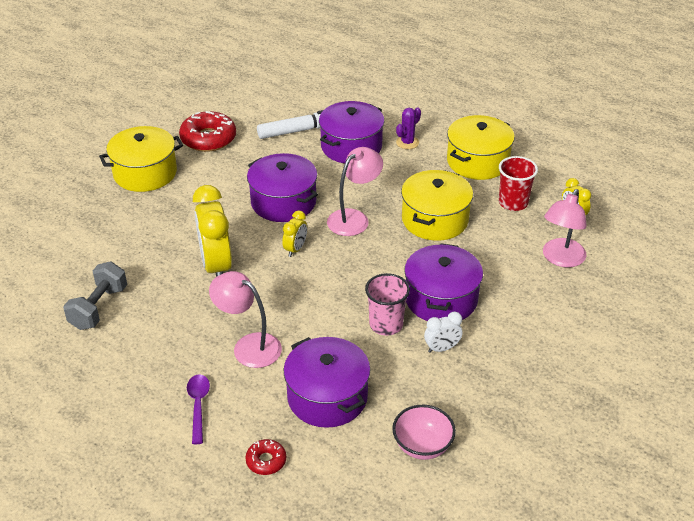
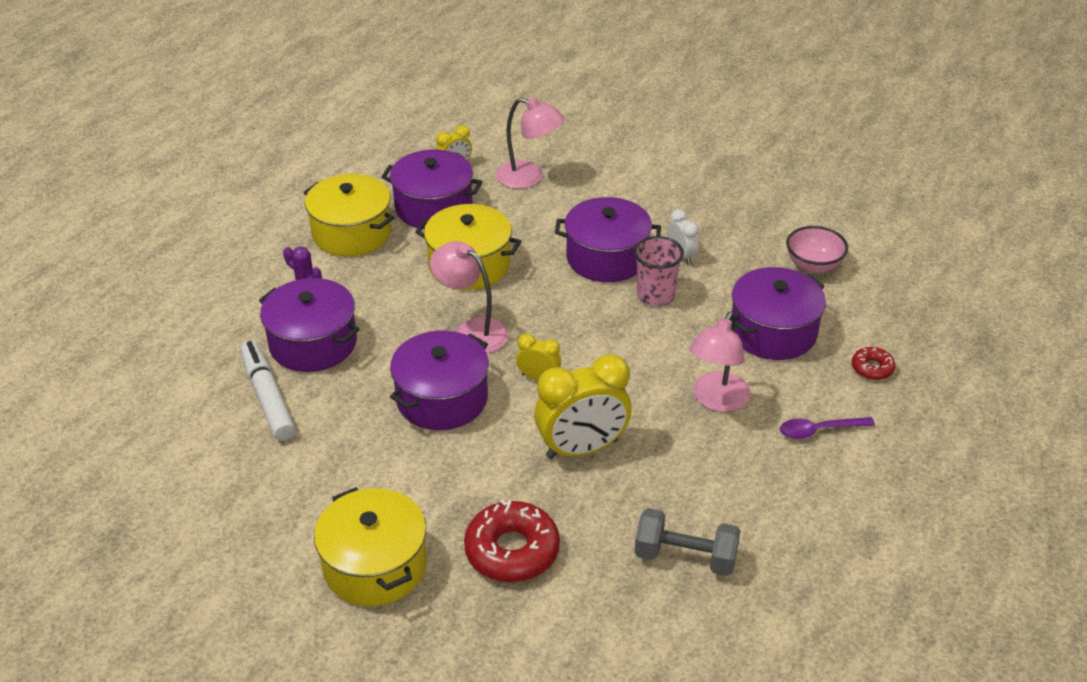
camera: 95 degrees left, 0 degrees up
(208, 138) = (283, 501): red donut -> red donut (512, 550)
(513, 203) = (433, 207): red cup -> purple pot

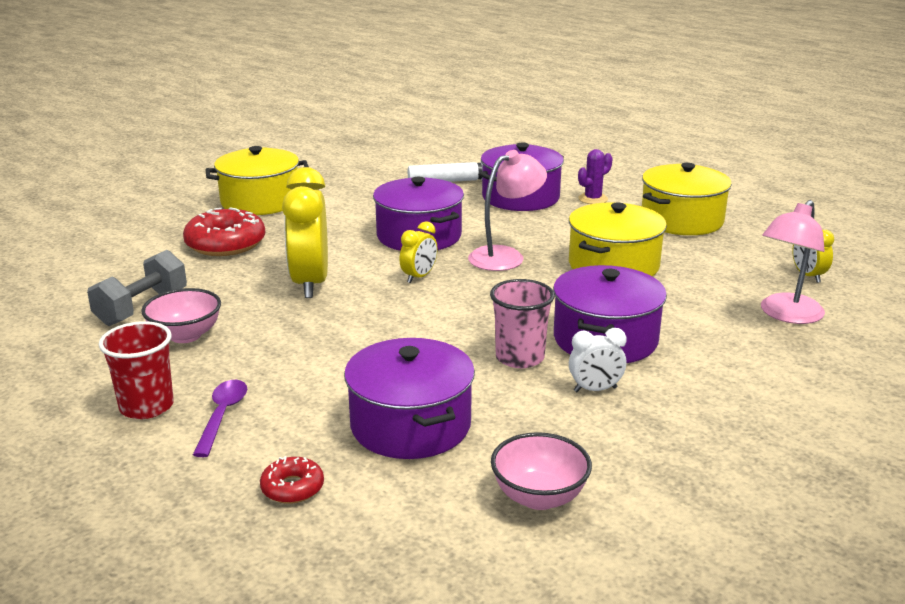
camera: 105 degrees right, 15 degrees down
(433, 207) = (724, 258): purple pot -> none
(716, 400) = (320, 361): pink lamp -> none
(719, 501) = (185, 335): none -> pink bowl
(833, 479) = (146, 406): none -> red cup

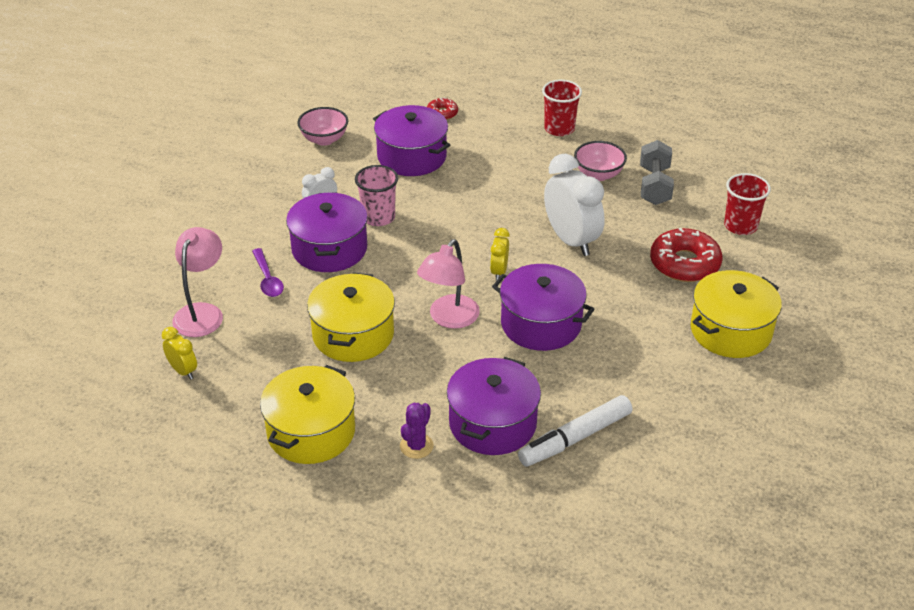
camera: 155 degrees right, 15 degrees up
(121, 256) = (740, 226): none -> red cup
(222, 416) = (514, 135): purple spoon -> purple spoon (268, 279)
(310, 283) = (571, 240): yellow clock -> white clock

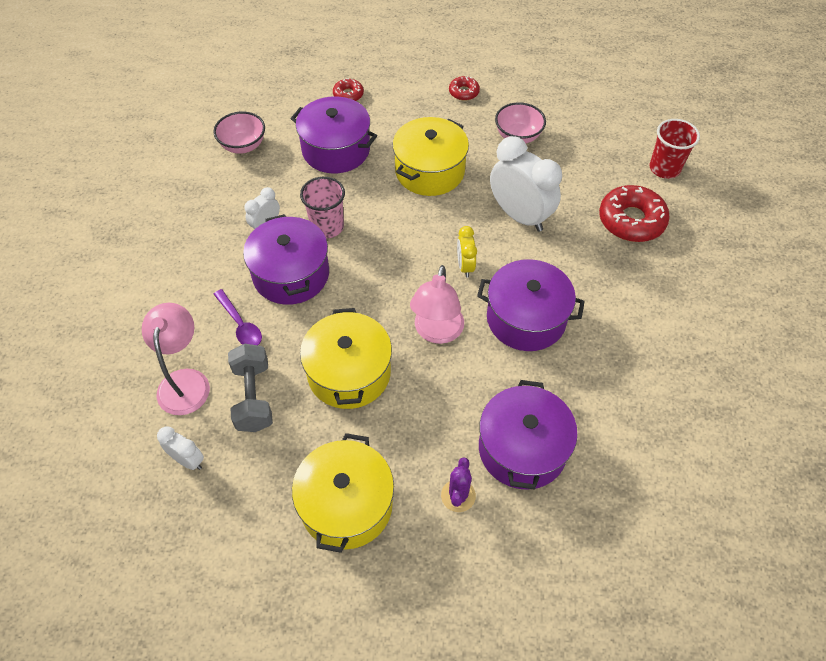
camera: 15 degrees left, 15 degrees up
(183, 371) = (188, 460): yellow clock -> white clock
(559, 129) = (464, 92): red cup -> red donut
(575, 438) = (606, 447): white marker -> none
(654, 186) = (572, 139): grey dumbbell -> grey dumbbell (253, 397)
(730, 331) = (700, 287): yellow pot -> yellow pot (429, 171)

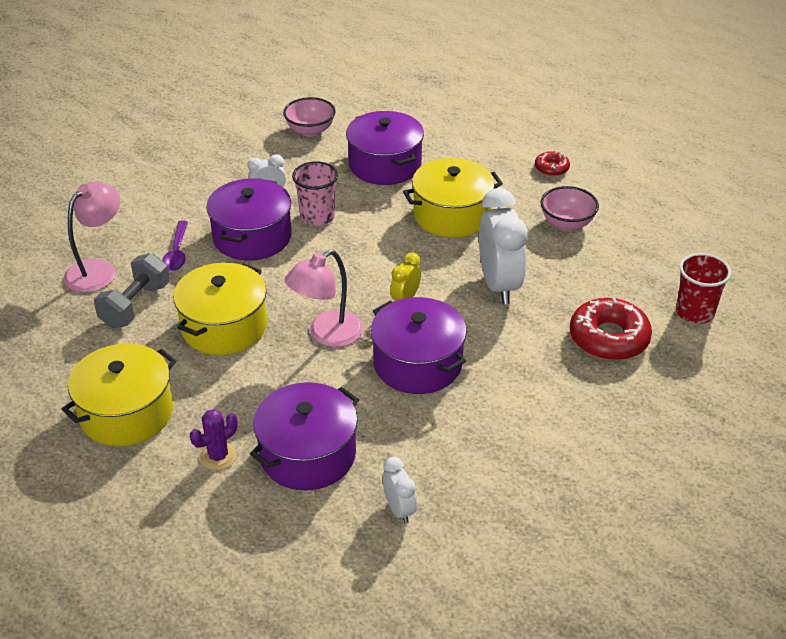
camera: 35 degrees right, 15 degrees down
(188, 460) = (47, 321): white clock -> white clock (399, 509)
(348, 94) = (440, 128): red donut -> none

